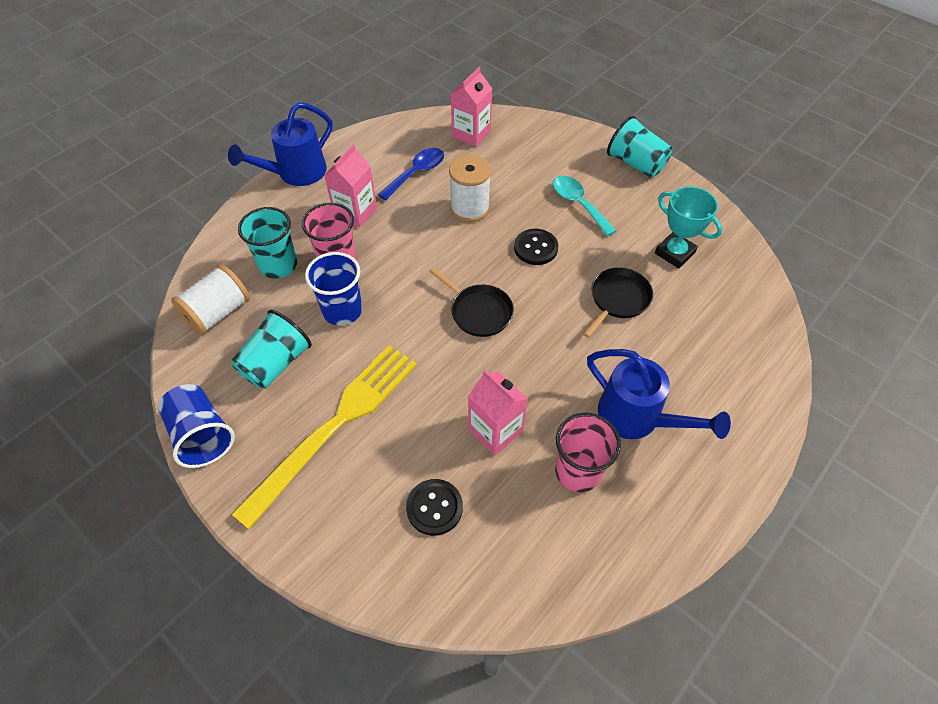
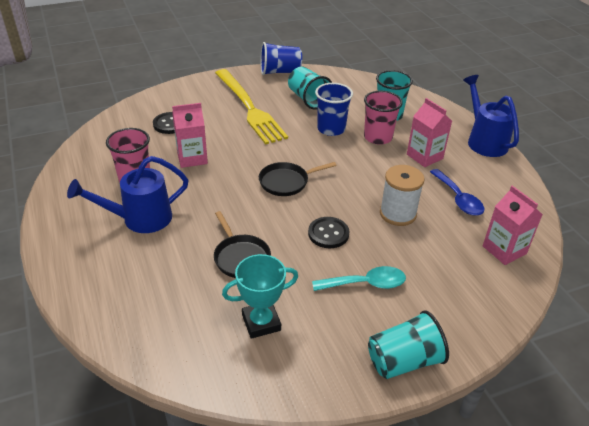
camera: 115 degrees right, 15 degrees down
(218, 313) = (362, 89): white spool -> none

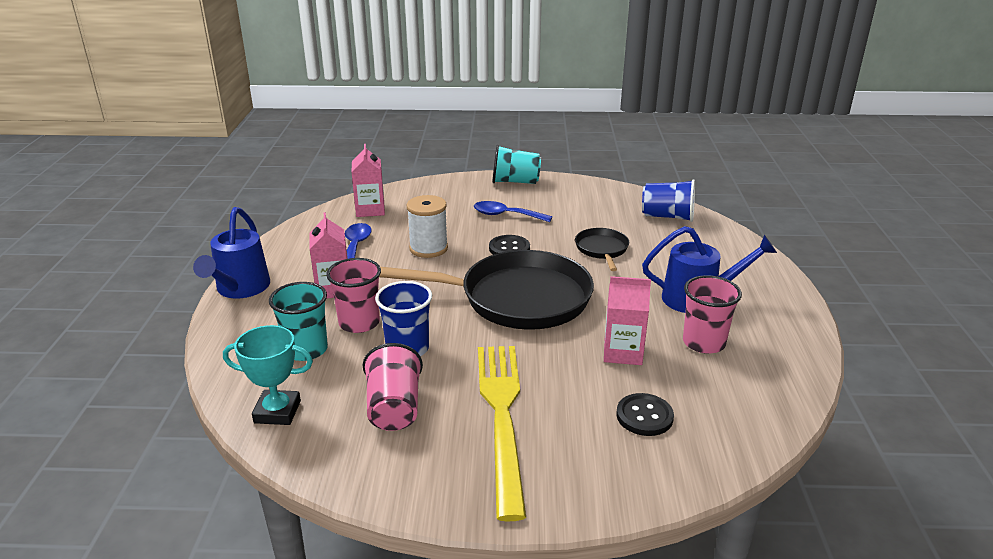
camera: 155 degrees left, 10 degrees down
(261, 322) = (603, 213): turquoise trophy -> turquoise trophy (277, 412)
(280, 72) = (390, 491): blue cup -> blue cup (667, 216)
(286, 182) = (518, 298): black pan -> black pan, size x2.15
(308, 99) = (394, 408): turquoise cup -> pink cup
(366, 284) = (506, 215): turquoise spoon -> blue spoon

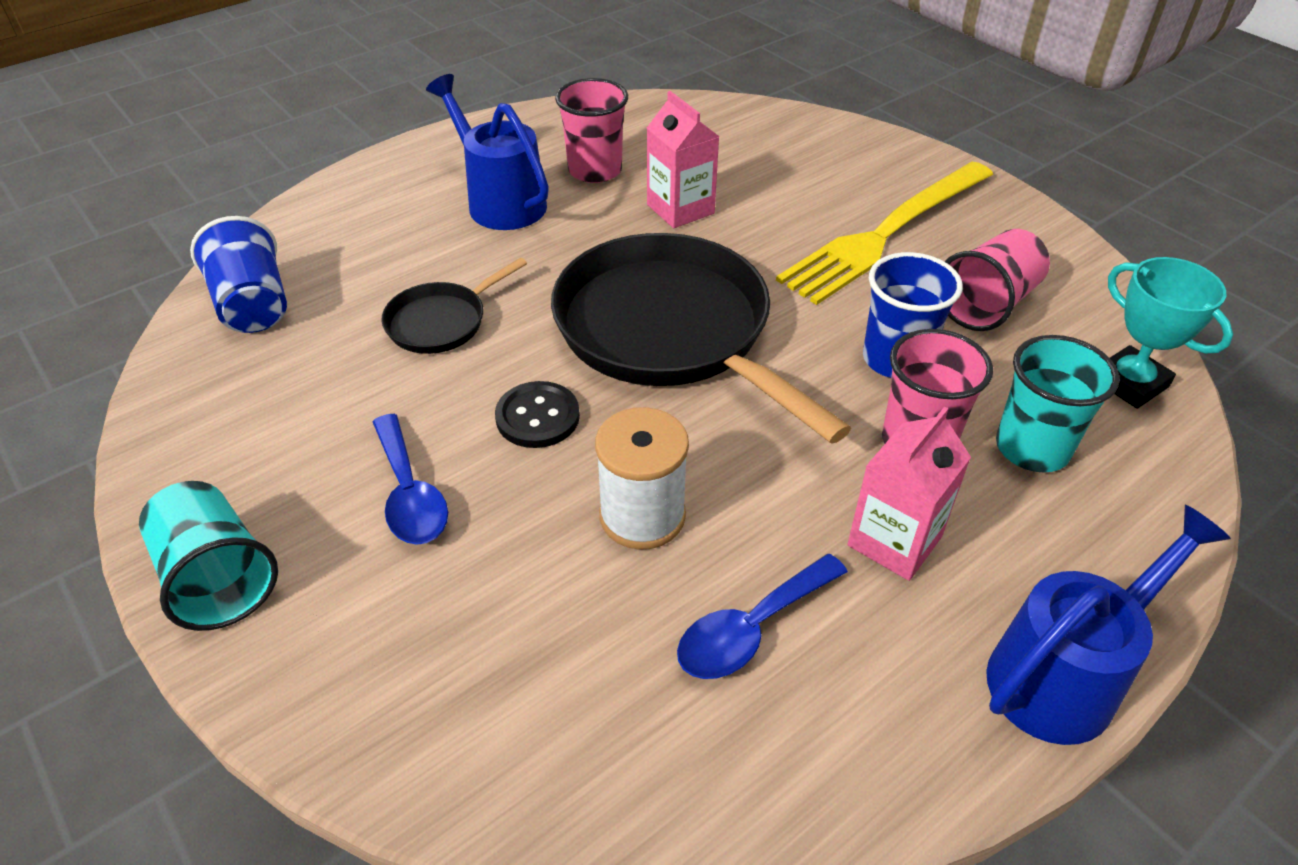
camera: 130 degrees left, 15 degrees up
(370, 210) = (584, 746): pink carton -> none
(644, 416) = (764, 162): black button -> none

